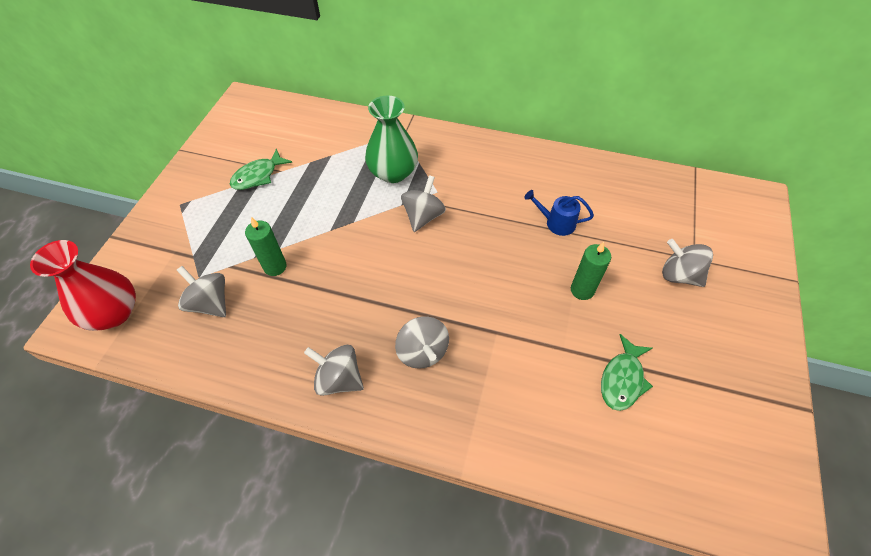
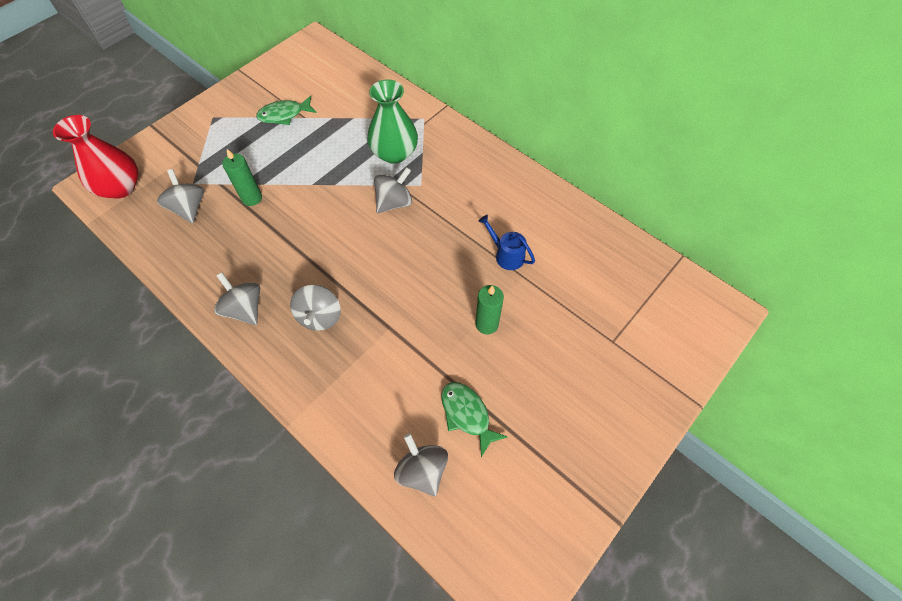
camera: 25 degrees right, 5 degrees up
(622, 379) = (467, 414): green fish -> green fish turned 90 degrees clockwise
(679, 275) = (586, 350): grey spinning top -> grey spinning top (422, 470)

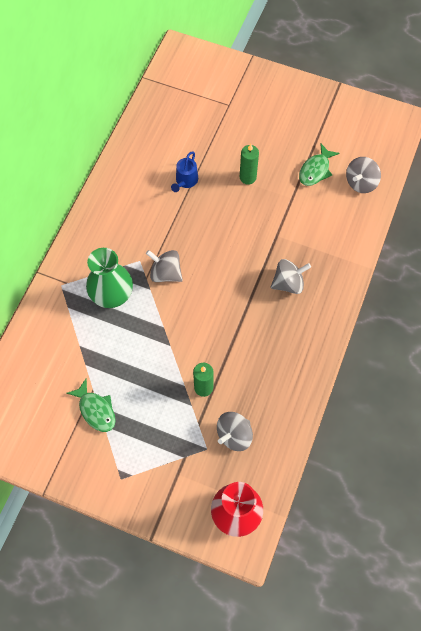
camera: 110 degrees left, 5 degrees up
(244, 309) = (305, 338): grey spinning top -> none

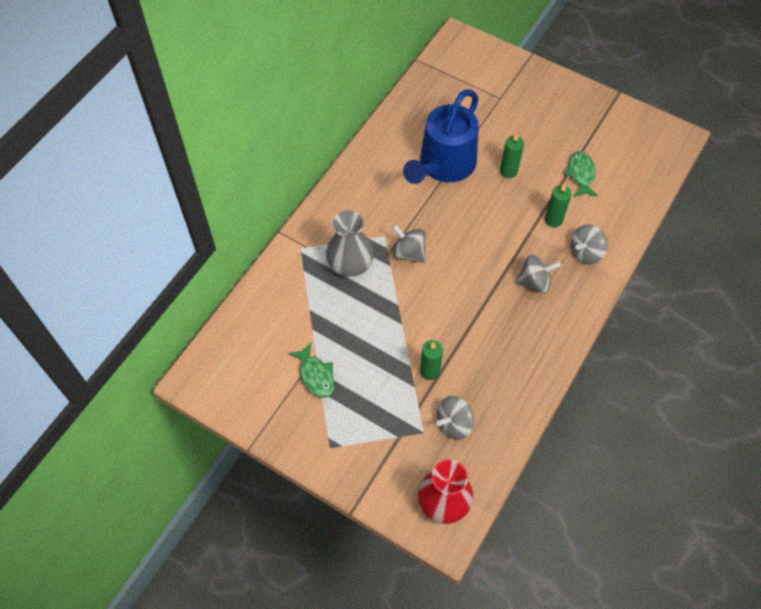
camera: 10 degrees right, 5 degrees down
(111, 293) = (350, 264): green vase -> grey vase
(185, 181) = (443, 166): blue watering can -> blue watering can, size x2.43
(297, 219) = (553, 220): none -> green candle
(315, 170) = (580, 174): green fish -> green fish turned 135 degrees clockwise
(361, 183) = (626, 193): grey spinning top -> grey spinning top (585, 252)

